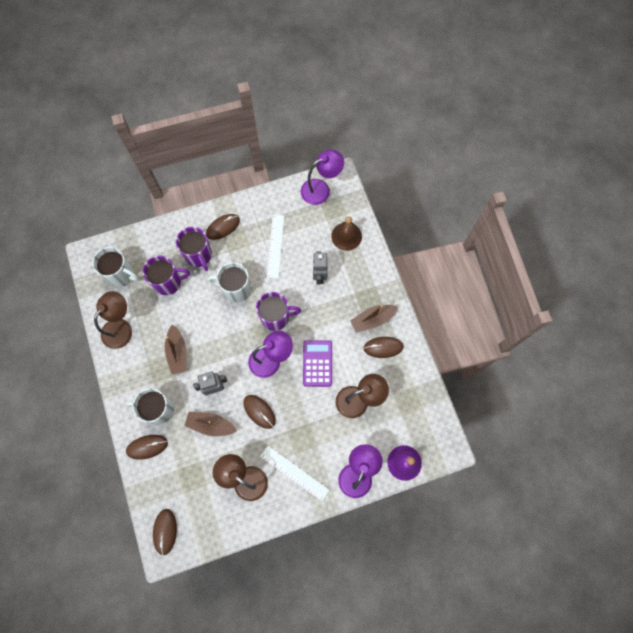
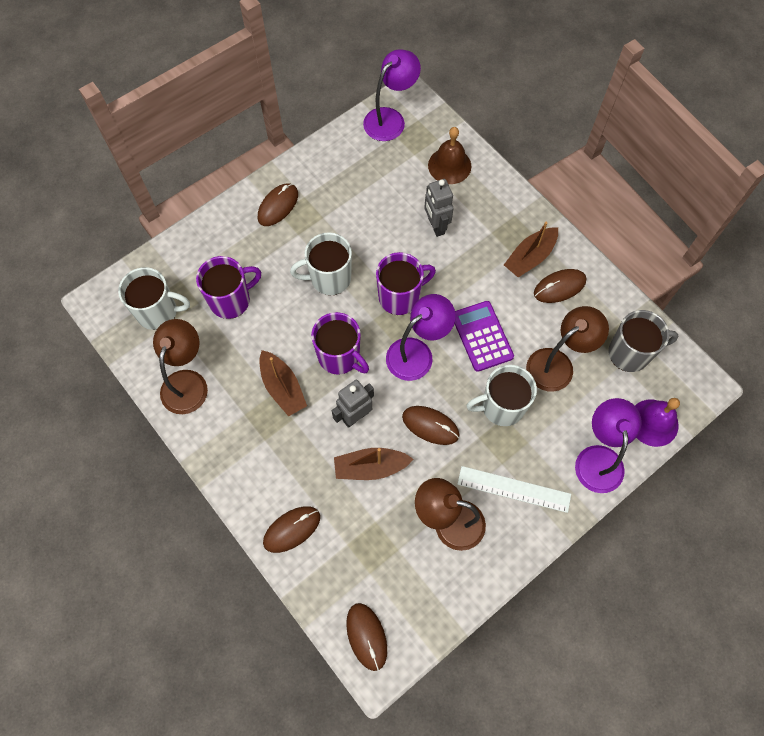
camera: 20 degrees left, 5 degrees down
(158, 410) = (287, 473): white mug -> white mug (501, 407)
(199, 255) = (259, 252): purple mug -> purple mug (340, 356)
(275, 246) = (360, 207): white ruler -> none
(410, 410) = (630, 353): none -> grey mug

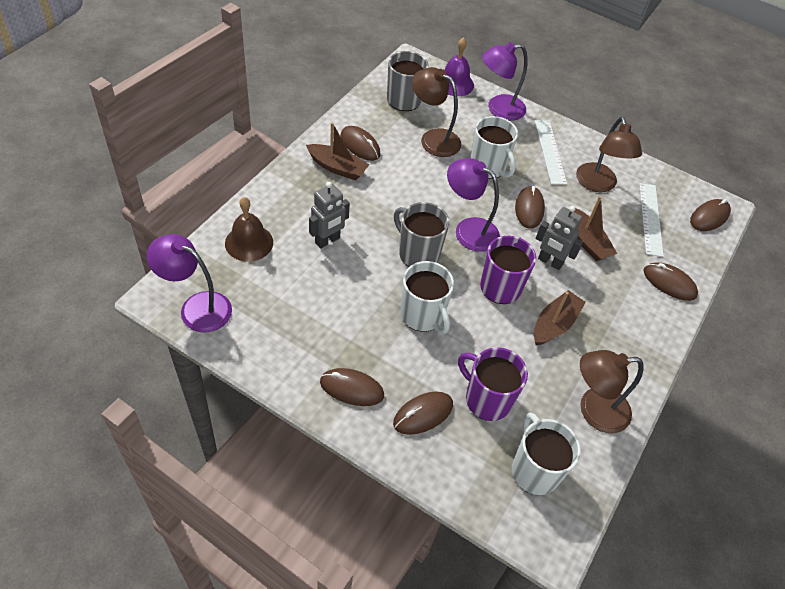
camera: 115 degrees left, 15 degrees down
(237, 249) = (423, 414): none -> brown mouse
(382, 558) = (650, 219): none -> white ruler
(400, 297) = (418, 253): purple mug -> grey mug
(482, 336) = (431, 189): purple calculator -> none

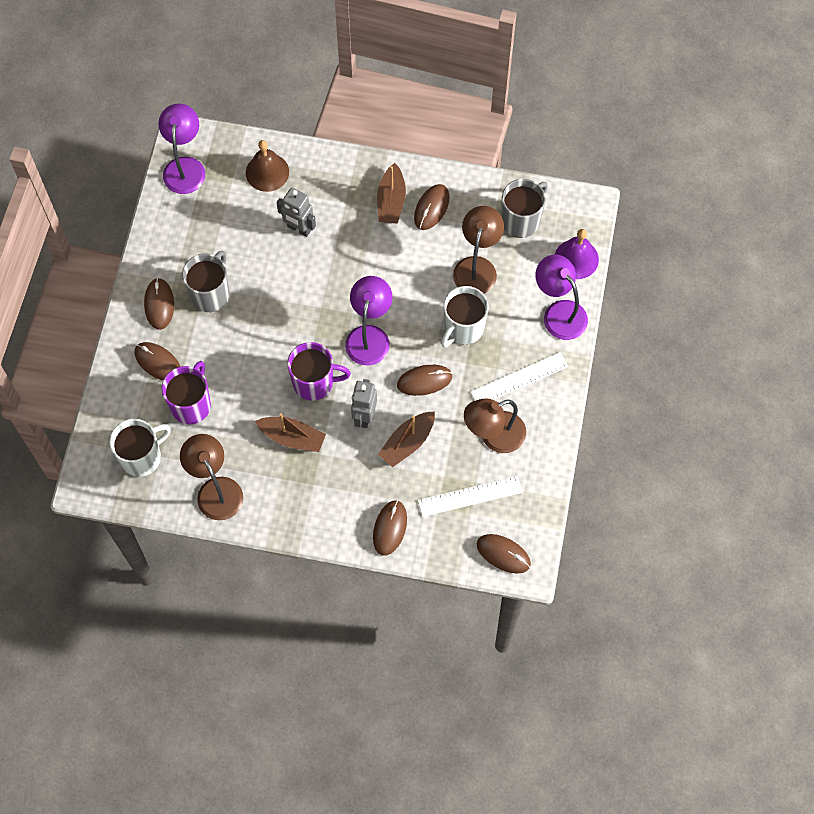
camera: 75 degrees right, 15 degrees up
(418, 253) = (319, 304): grey mug -> grey mug (210, 294)
(422, 315) = (253, 330): white mug -> none

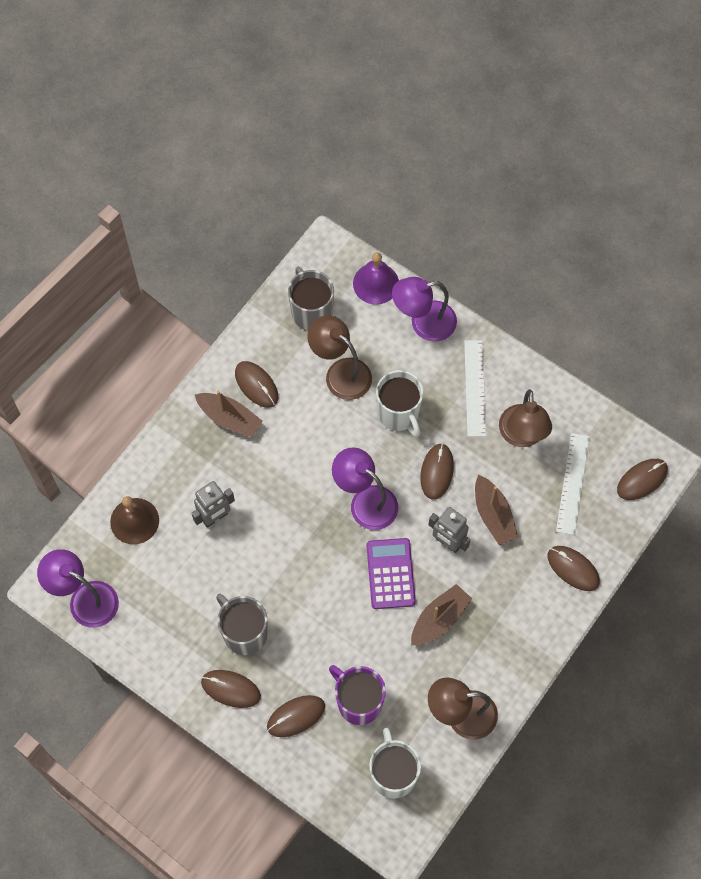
camera: 65 degrees left, 0 degrees up
(314, 382) = (390, 574): purple mug -> purple calculator

